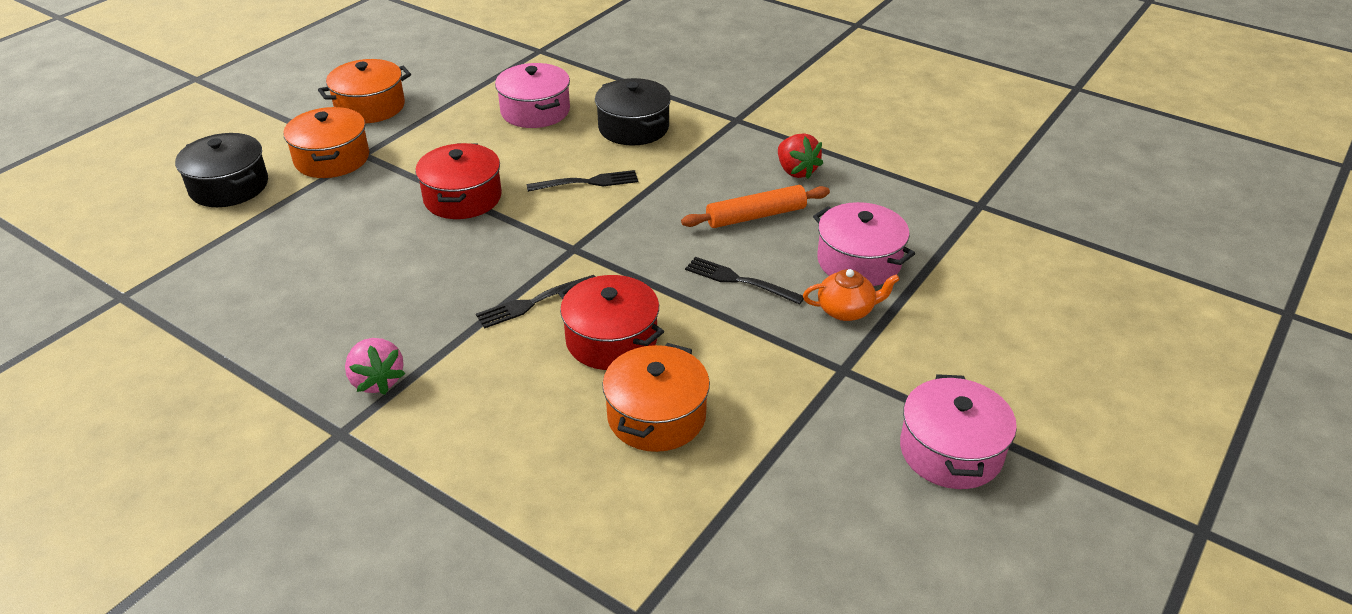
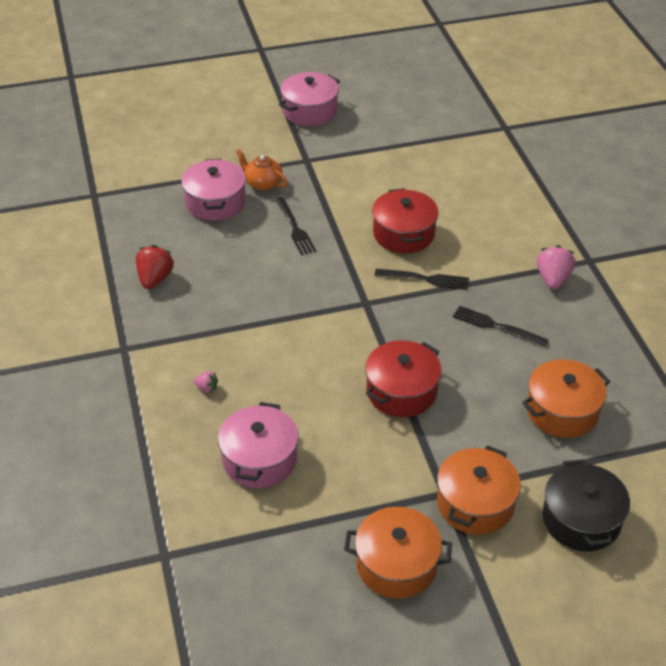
camera: 140 degrees left, 5 degrees up
(587, 182) = (300, 353): black fork -> black fork (496, 326)
(633, 128) = (206, 388): black pot -> pink strawberry
(656, 416) = (421, 187): orange pot -> orange pot (562, 411)
(756, 216) = (228, 261): orange rolling pin -> none

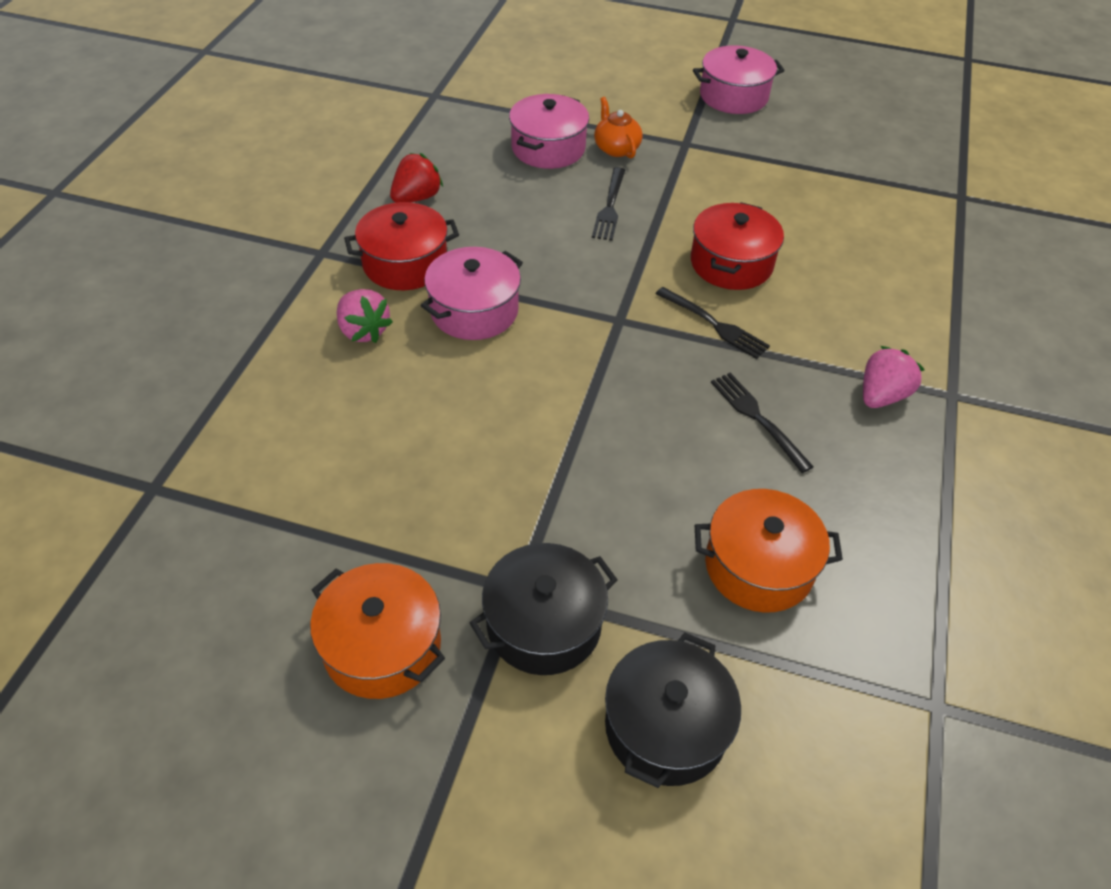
camera: 30 degrees right, 5 degrees up
(206, 388) = (363, 331): pink strawberry -> pink strawberry, size x1.95
(259, 459) = (346, 435): pink pot -> pink pot (474, 311)
(401, 391) = (573, 439): red pot -> red pot (405, 264)
(475, 503) = (544, 624): orange pot -> black pot

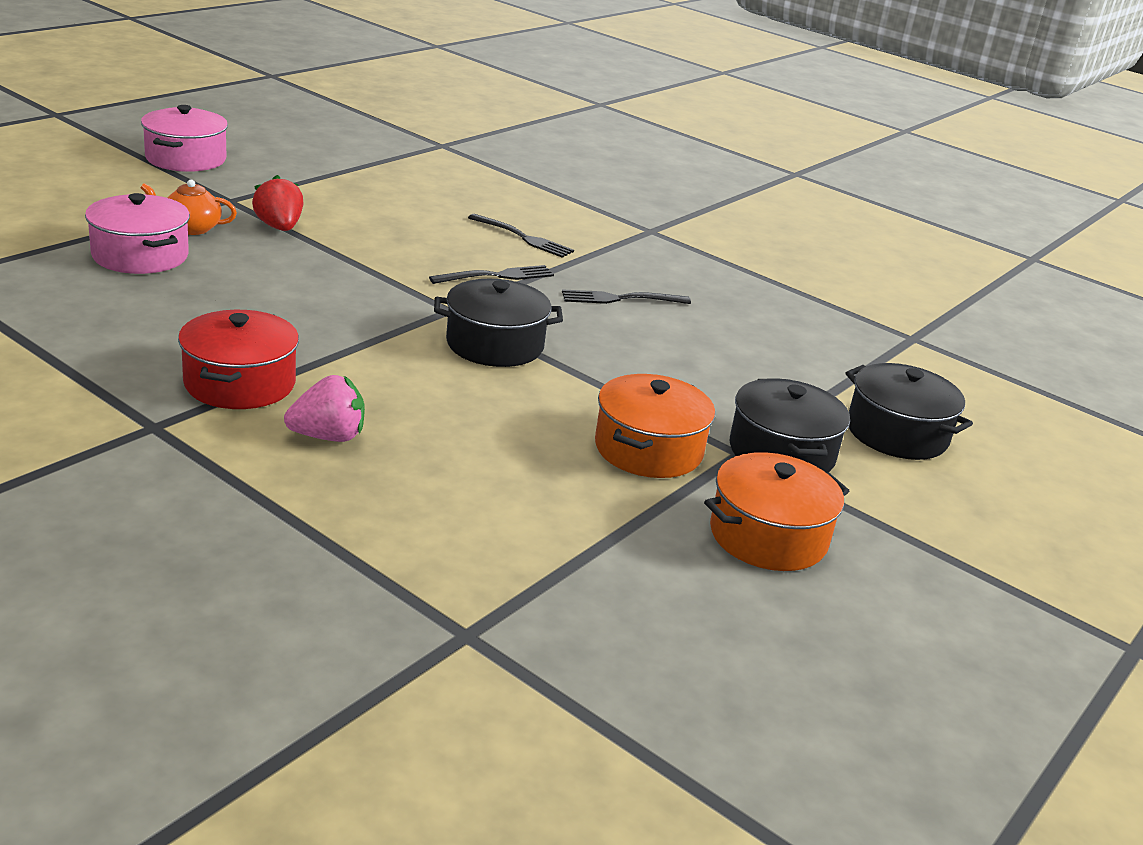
camera: 70 degrees left, 20 degrees down
(417, 198) = (126, 344): red strawberry -> red strawberry (279, 227)
(474, 311) = (362, 369): pink pot -> none
(581, 366) = (495, 345): none -> black pot
(610, 207) = (281, 261): black fork -> black fork (523, 237)
(731, 263) = (426, 243): red pot -> none
(758, 566) = (769, 351): orange pot -> orange pot (648, 449)
(881, 395) = (632, 251): pink strawberry -> none

